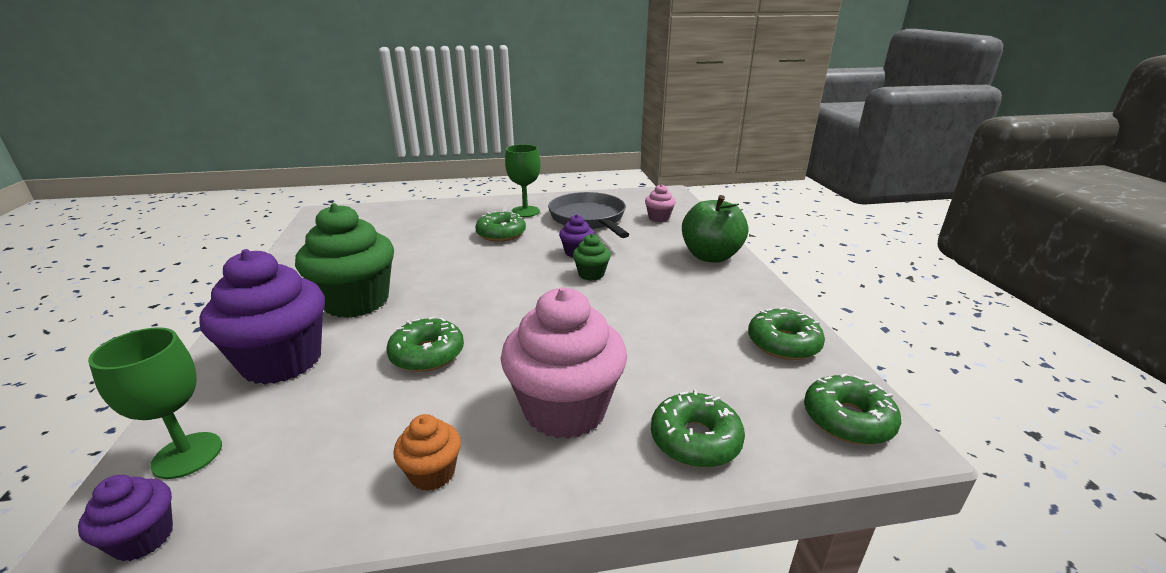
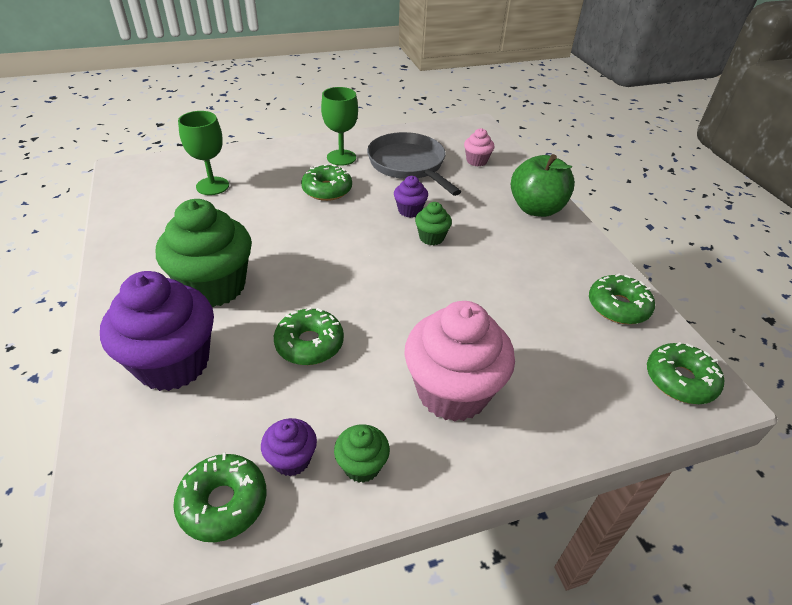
camera: 10 degrees left, 15 degrees up
(143, 538) = (140, 554): purple cupcake -> purple cupcake (292, 459)
(187, 455) = (135, 472): green goblet -> green goblet (212, 186)
(432, 473) = (362, 466): orange cupcake -> green cupcake
(695, 440) = (566, 411): green donut -> green donut (223, 503)

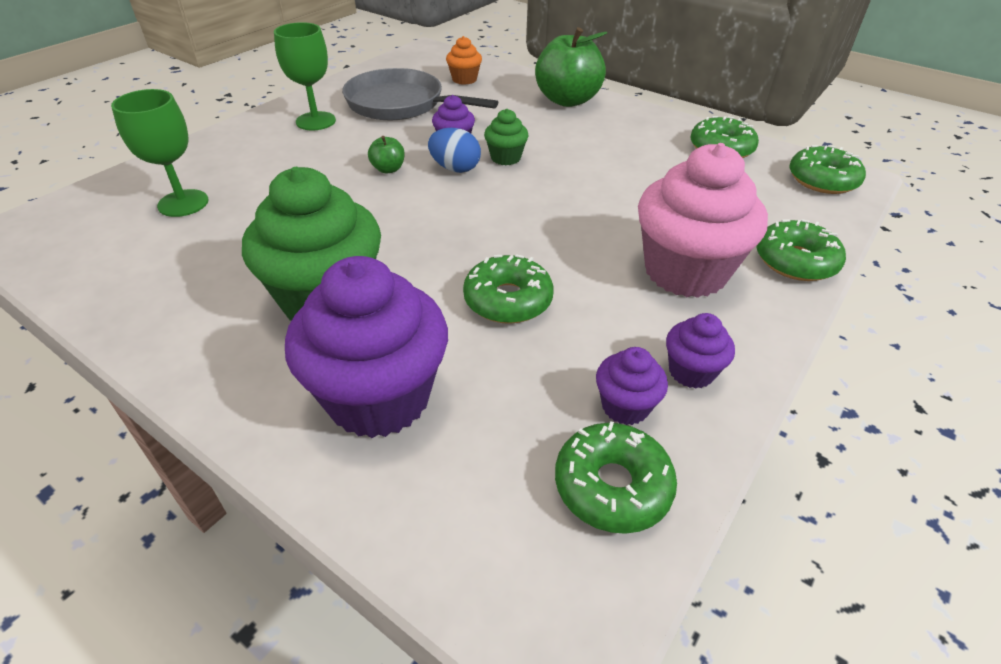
camera: 35 degrees left, 0 degrees up
(327, 190) = (339, 156): green donut -> green donut (795, 261)
(345, 212) = (388, 169): none -> green apple
(362, 466) = (691, 372): green cupcake -> purple cupcake
(387, 231) = (455, 168): none -> blue egg
(476, 161) = (464, 79): pink cupcake -> orange cupcake

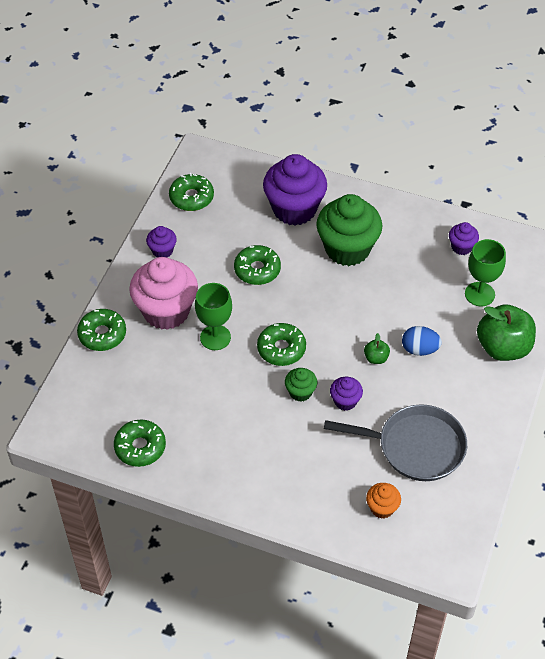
camera: 165 degrees right, 10 degrees up
(316, 121) = (466, 403): green goblet -> green goblet (215, 337)
(455, 168) = (331, 370): blue egg -> blue egg (419, 349)
(567, 100) = (276, 493): green apple -> green apple (503, 347)
(625, 406) = (190, 228): purple cupcake -> purple cupcake (461, 247)
(822, 180) = (68, 423): green donut -> green donut (281, 349)

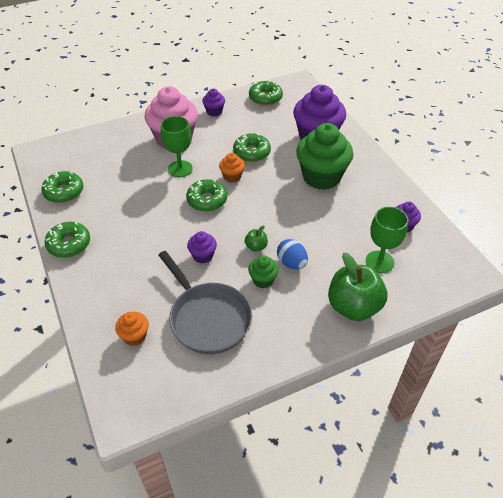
camera: 45 degrees right, 5 degrees down
(102, 334) = (128, 128): green donut -> green donut (69, 244)
(272, 308) = (232, 176): none -> orange cupcake
(300, 392) = (184, 230): green cupcake -> green cupcake (263, 280)

